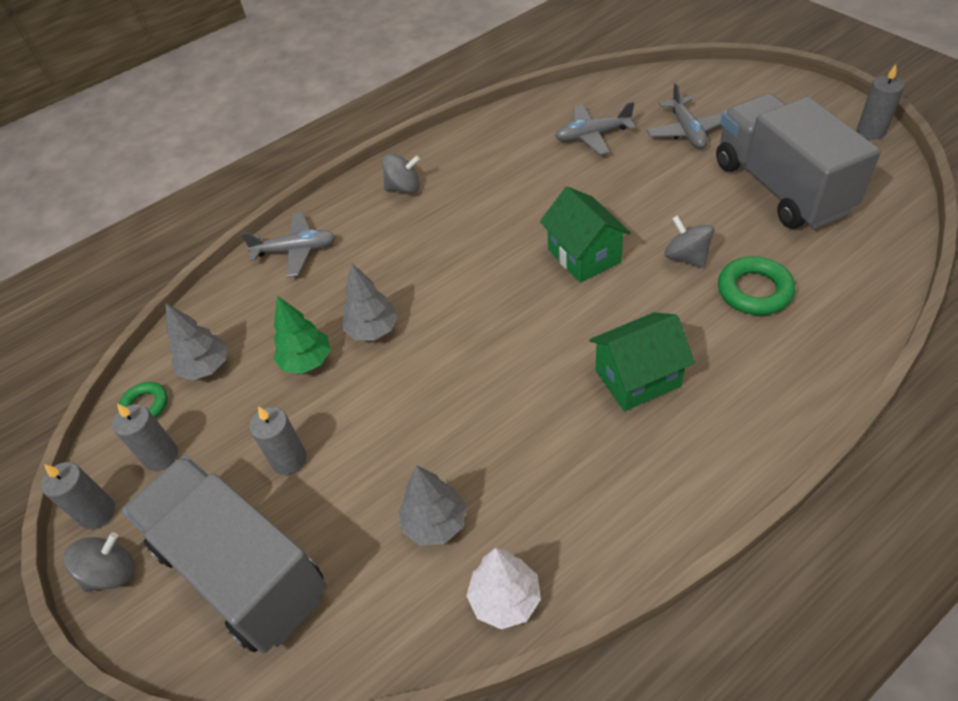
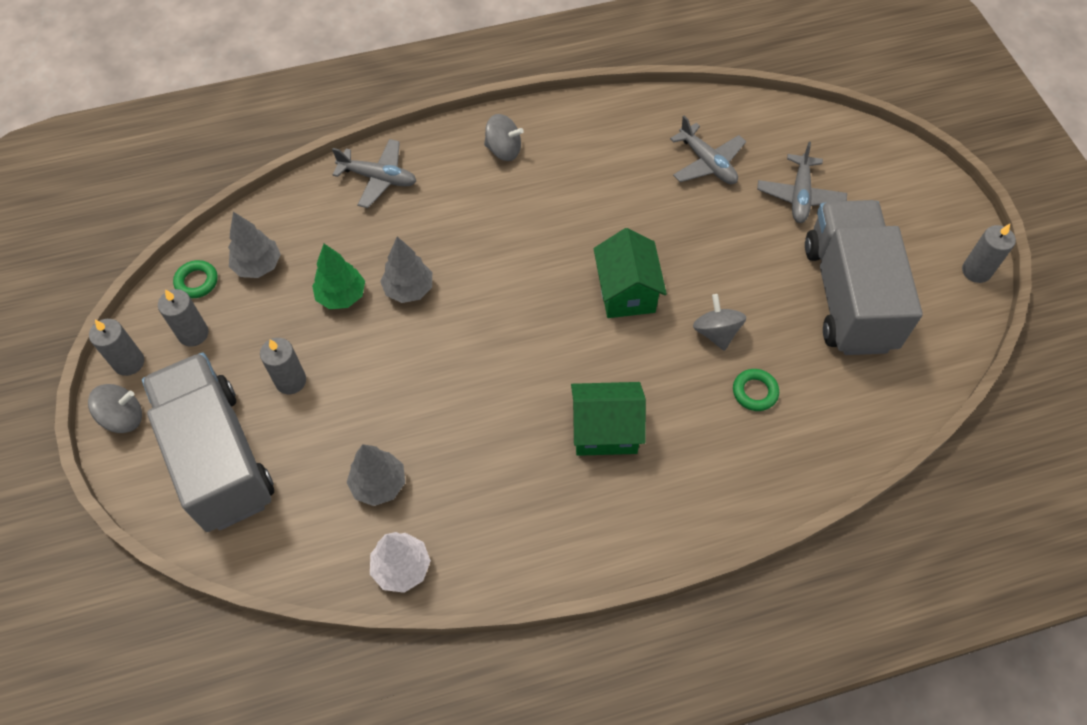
camera: 15 degrees right, 10 degrees up
(592, 135) = (707, 163): grey plane -> grey plane turned 135 degrees counterclockwise
(754, 291) = (754, 392): green ring -> green ring, size x0.65

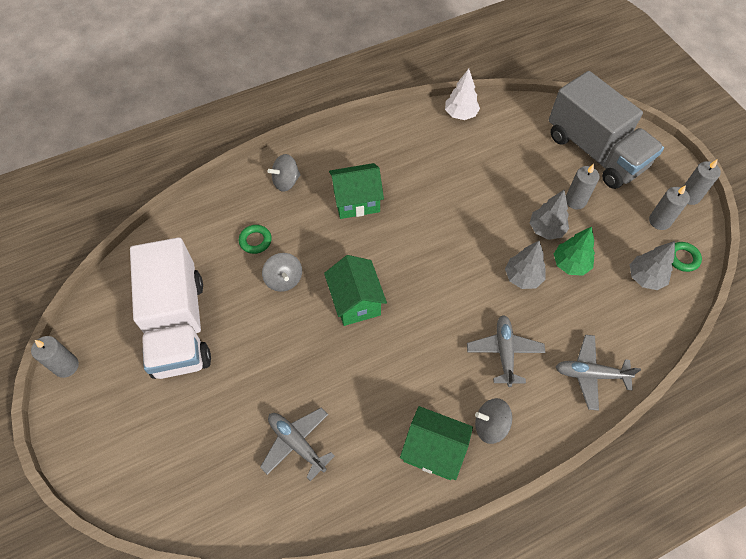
camera: 170 degrees right, 0 degrees up
(123, 418) = (668, 164): grey spinning top -> grey spinning top (286, 181)
(379, 484) = (490, 151): grey tree -> grey tree (546, 229)
(568, 138) = (433, 450): none -> green house
(799, 195) = (210, 420): grey plane -> grey plane (504, 352)
(848, 296) = (178, 326): grey truck -> white truck

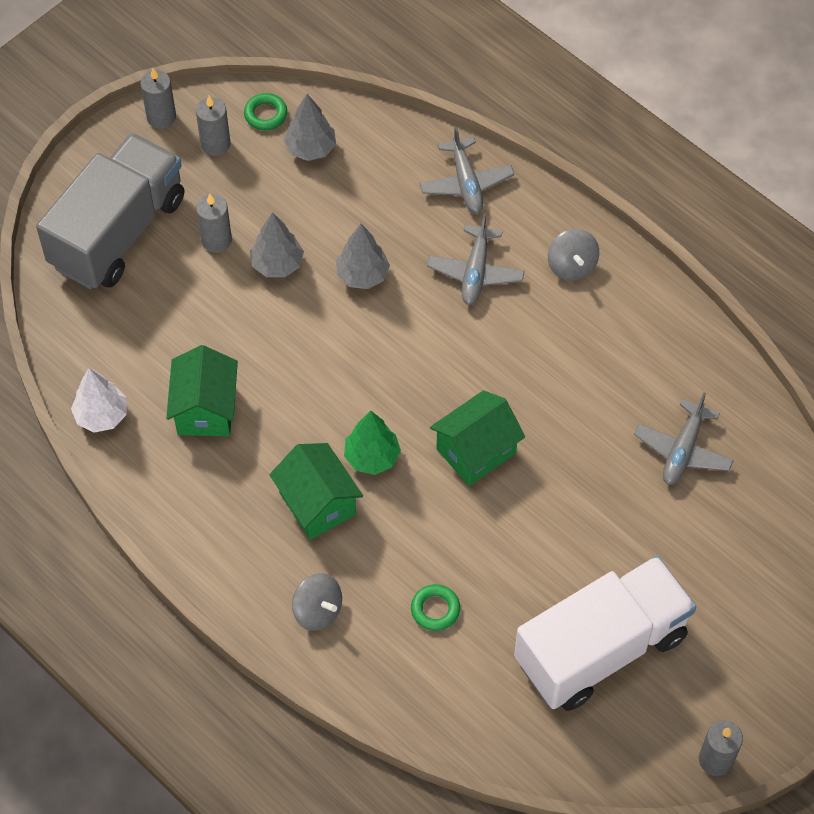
camera: 110 degrees left, 0 degrees up
(284, 279) = (480, 548): grey spinning top -> none
(433, 450) = (625, 312): green house -> green house (205, 409)
(504, 352) = (475, 272): grey plane -> grey plane turned 60 degrees counterclockwise
(570, 264) = (322, 228): green tree -> green tree (372, 457)

